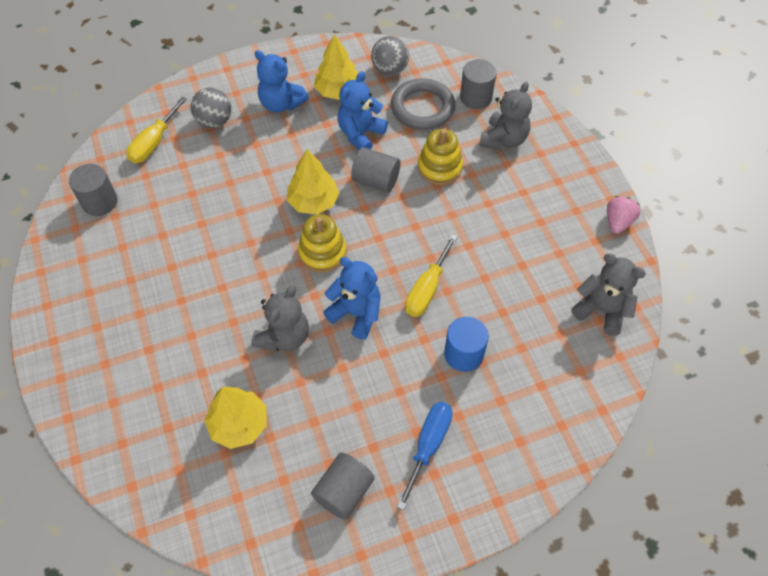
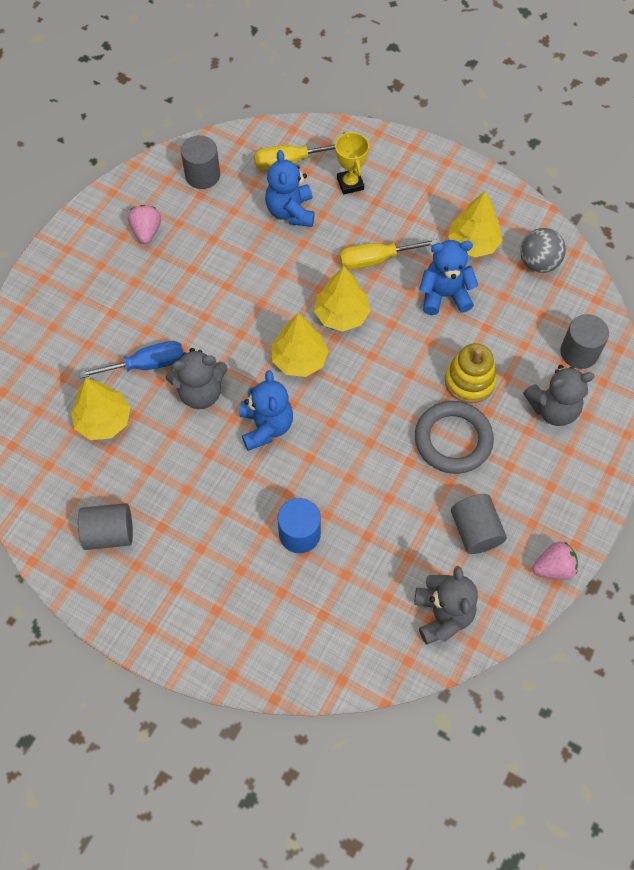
camera: 50 degrees right, 5 degrees up
(104, 273) = (146, 231): none -> pink strawberry
(214, 121) = (350, 184): grey ball -> yellow trophy
(281, 104) = (416, 214): blue teddy bear -> blue teddy bear (290, 212)
(322, 252) = (299, 359): yellow stacking toy -> yellow tree
(376, 180) = (407, 343): grey cylinder -> grey cylinder (475, 531)
(422, 108) = (522, 320): grey ring -> grey ring (453, 440)
(427, 289) = (336, 462): yellow screwdriver -> yellow screwdriver (375, 260)
(428, 445) = (196, 566): blue screwdriver -> blue screwdriver (147, 365)

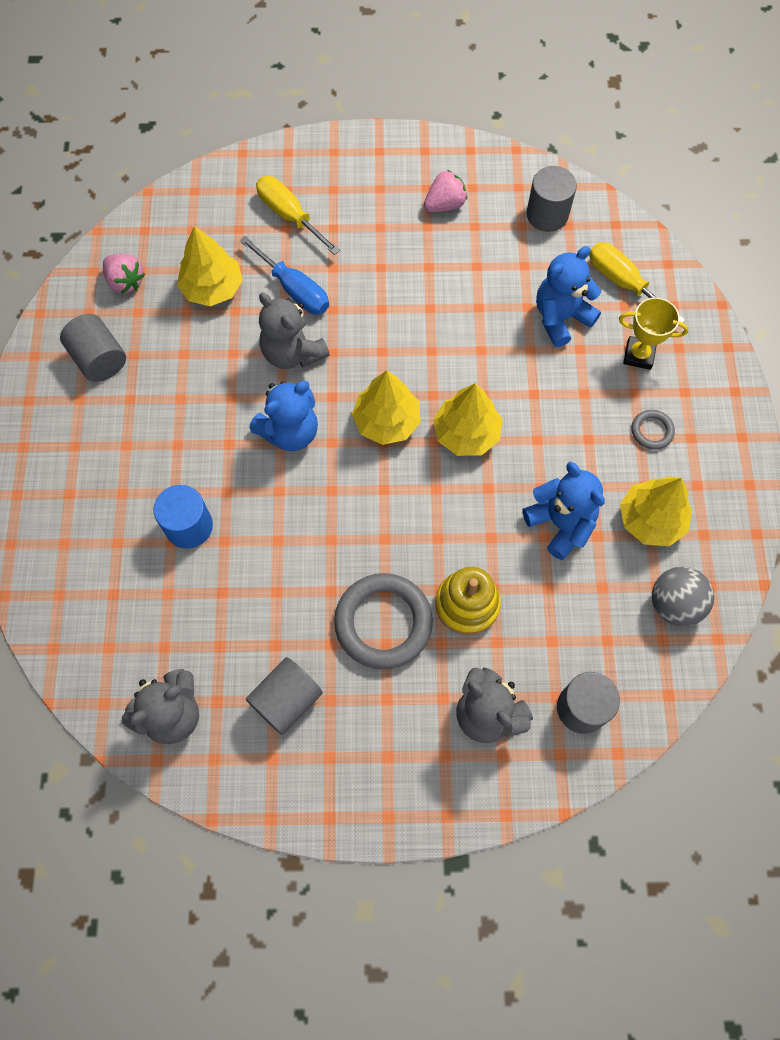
camera: 60 degrees right, 5 degrees up
(350, 184) = (638, 355): yellow trophy -> yellow trophy turned 60 degrees clockwise
(375, 260) = (558, 430): yellow screwdriver -> yellow screwdriver (289, 215)
(410, 207) = (652, 431): none -> grey ring
(553, 568) = (288, 806): pink strawberry -> pink strawberry (125, 281)

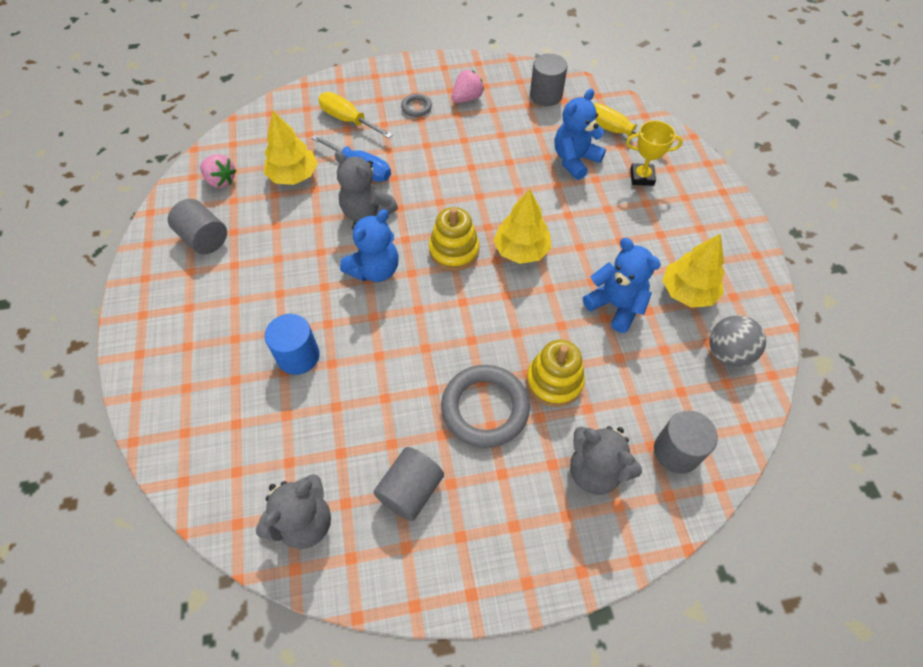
camera: 10 degrees left, 10 degrees down
(386, 421) = (454, 251): yellow tree -> yellow stacking toy
(652, 431) = (668, 227): grey ring -> grey ring (416, 107)

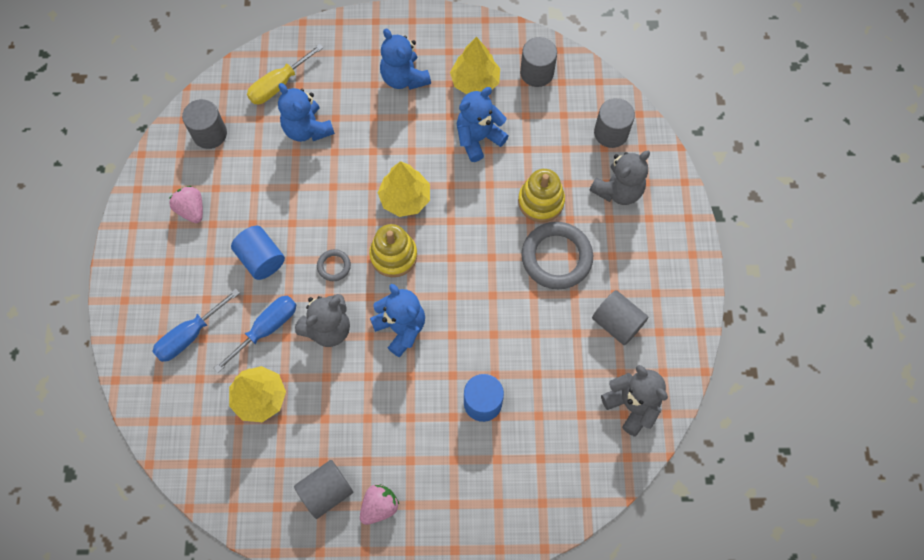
camera: 80 degrees left, 10 degrees up
(221, 180) = (247, 475): pink strawberry -> pink strawberry (379, 506)
(348, 120) = (190, 335): yellow screwdriver -> blue screwdriver
(416, 107) = (190, 262): grey ring -> grey ring (334, 266)
(429, 152) = (261, 259): none -> blue cylinder
(642, 177) = (343, 79): yellow trophy -> none
(664, 226) = (404, 78): none -> blue teddy bear
(727, 353) = (537, 73): grey ball -> grey cylinder

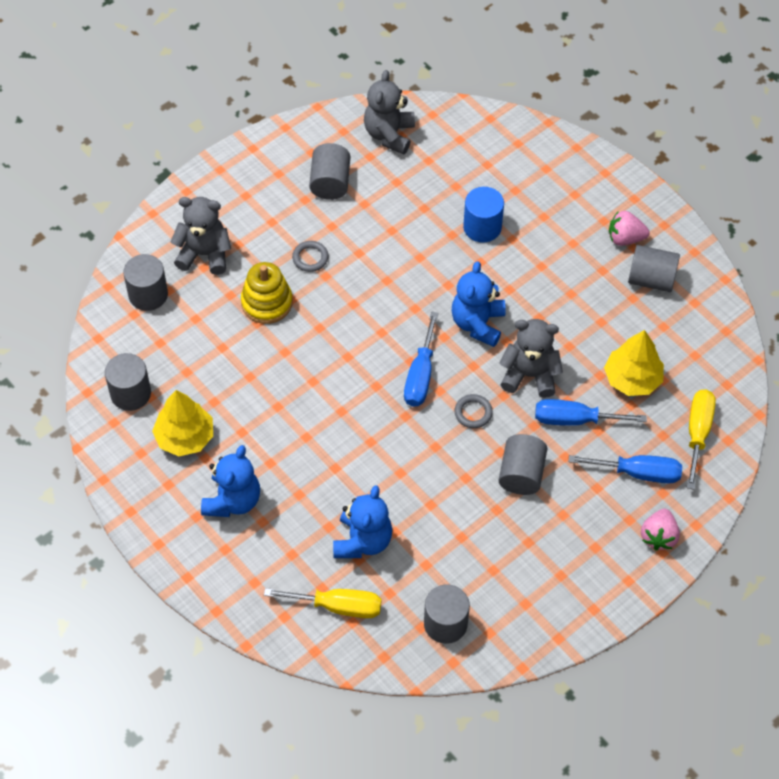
camera: 130 degrees left, 10 degrees down
(178, 404) = (697, 433): none -> yellow screwdriver
(191, 210) = (532, 571): pink strawberry -> pink strawberry (658, 536)
(261, 259) = (521, 474): blue cylinder -> grey cylinder
(393, 255) = (420, 375): yellow stacking toy -> blue screwdriver
(405, 198) = (359, 406): yellow tree -> none
(478, 138) = (245, 392): blue teddy bear -> none
(556, 257) = (310, 258): grey ring -> grey ring, size x0.47

